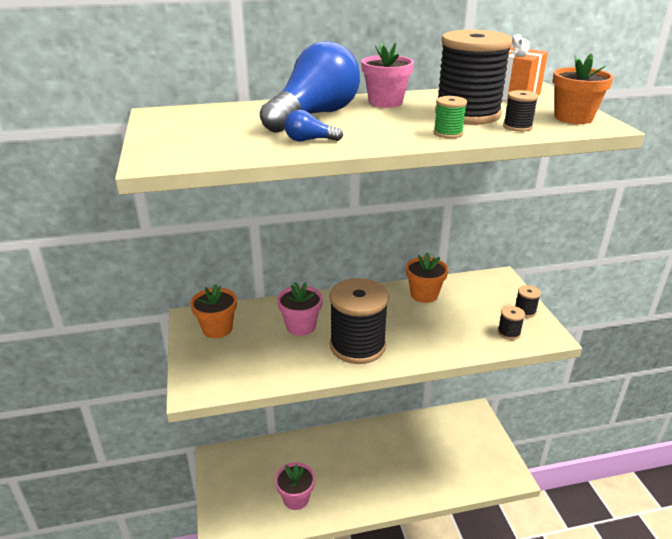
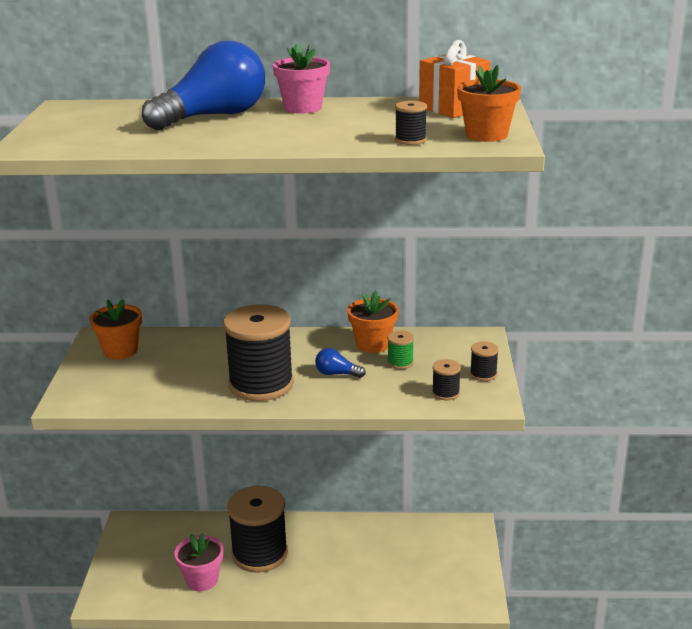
camera: 15 degrees right, 5 degrees down
(301, 326) = (211, 359): pink flower pot -> none
(309, 140) = (182, 139): blue light bulb -> blue light bulb (337, 374)
(448, 133) = (328, 142): green spool -> green spool (400, 362)
(467, 114) = (374, 125): black spool -> black spool (259, 554)

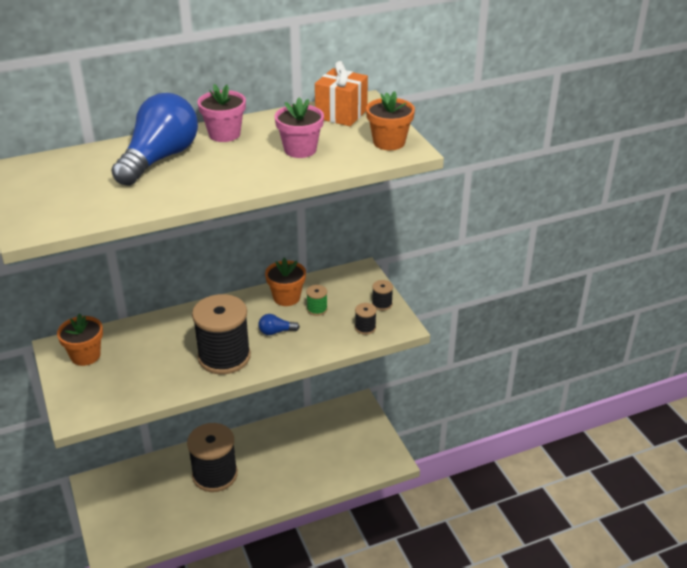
camera: 25 degrees left, 10 degrees up
(202, 580) = (181, 510): pink flower pot -> pink flower pot (300, 150)
(410, 140) = (339, 158): black spool -> none

